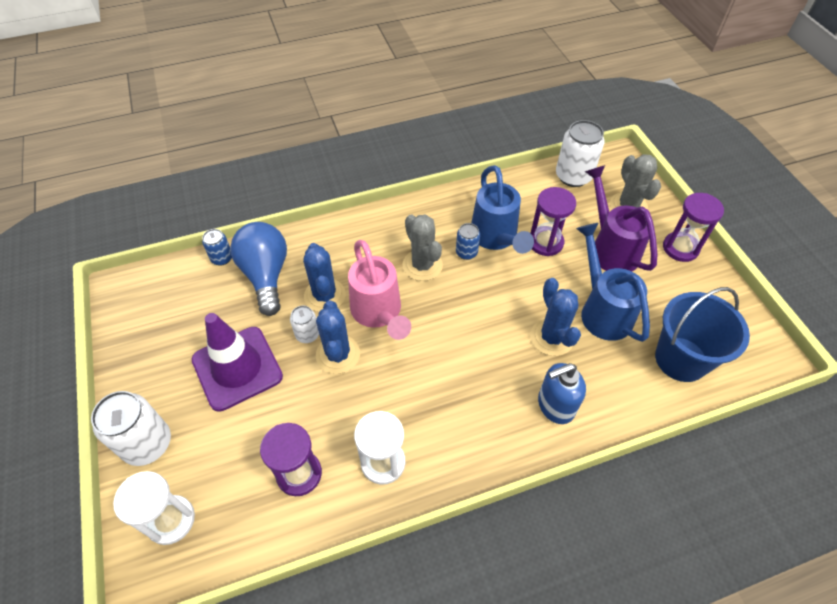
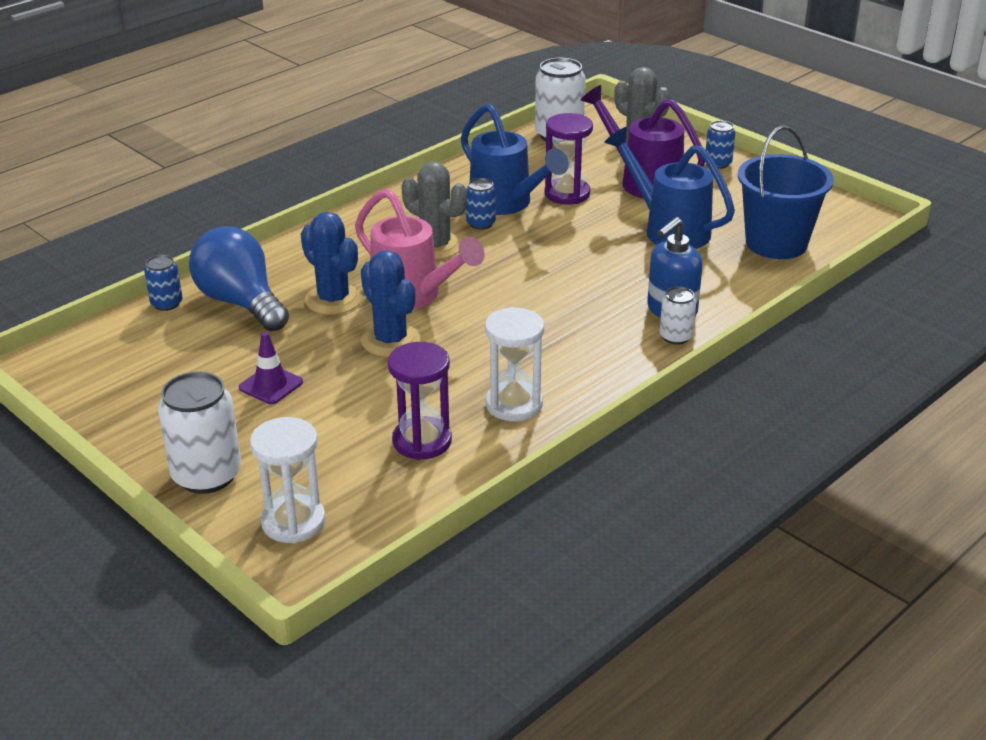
camera: 25 degrees left, 20 degrees down
(237, 368) = (271, 385): purple traffic cone -> purple traffic cone, size x0.48
(307, 334) = (338, 335): white can -> white can (676, 337)
(552, 337) = (629, 263): blue cactus -> none
(680, 248) = (718, 163): purple hourglass -> blue can

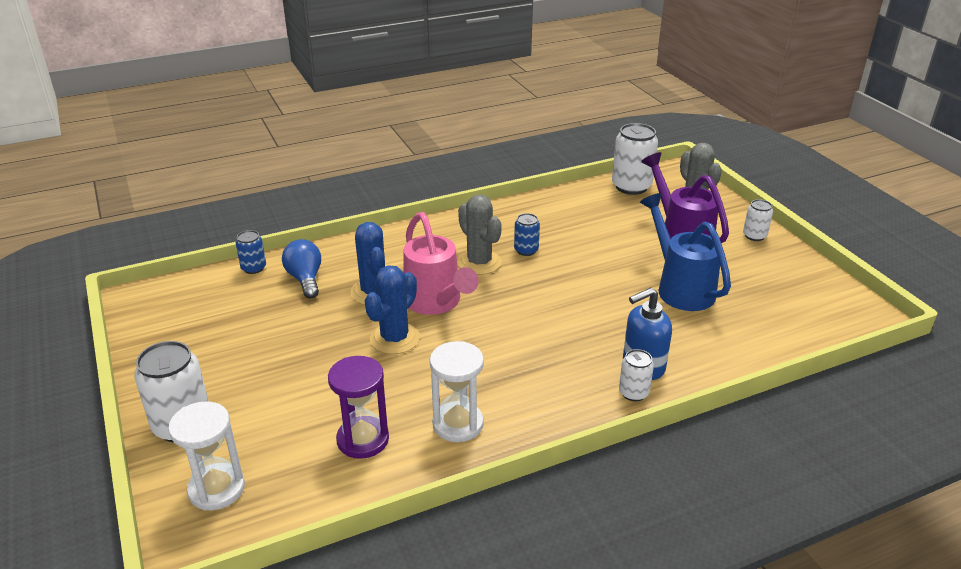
camera: 20 degrees right, 0 degrees up
(241, 302) = (305, 279): blue light bulb -> blue light bulb, size x0.65
(271, 385) = (281, 356): purple traffic cone -> none
(390, 340) = (395, 338): blue cactus -> blue cactus turned 45 degrees clockwise
(506, 204) = (556, 237): blue watering can -> none
(567, 194) = (610, 238): purple hourglass -> none
(718, 163) = (754, 236): blue can -> white can
(776, 243) = (771, 321): blue bucket -> none

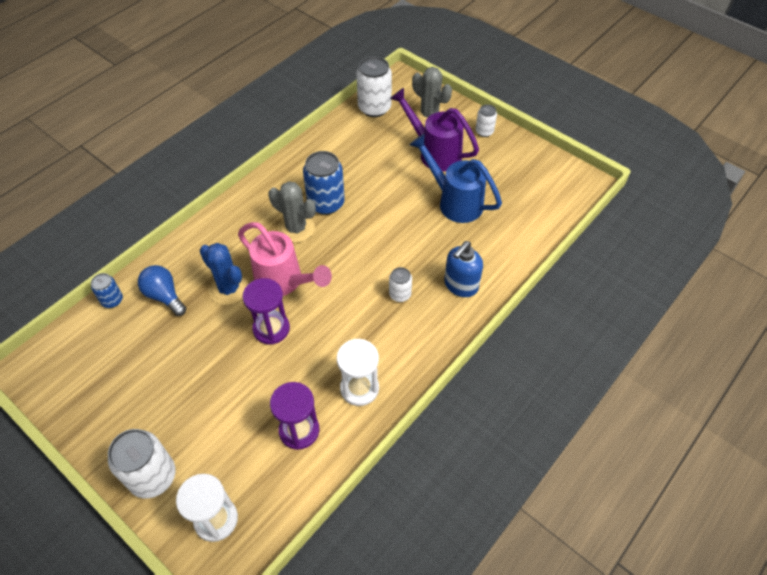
camera: 25 degrees left, 20 degrees up
(395, 338) = (271, 328): blue cactus -> purple hourglass
(526, 250) = (326, 203): blue can -> blue can, size x1.84
(633, 393) = (465, 312): white can -> white can (400, 294)

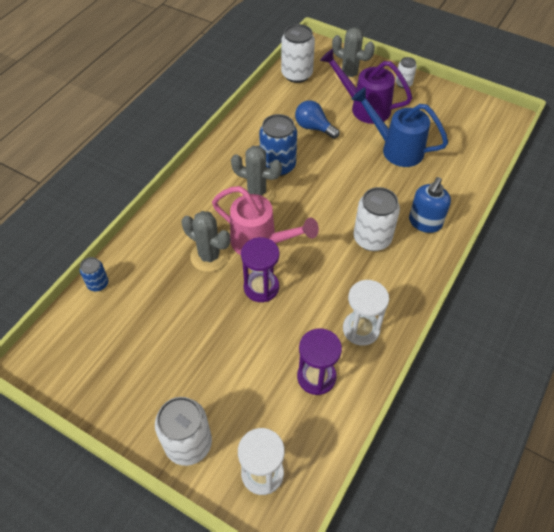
camera: 10 degrees left, 0 degrees up
(164, 296) = (148, 272): blue light bulb -> blue light bulb (314, 127)
(229, 289) = (209, 256): blue cactus -> grey cactus
(400, 294) = (372, 238): white can -> white can, size x1.84

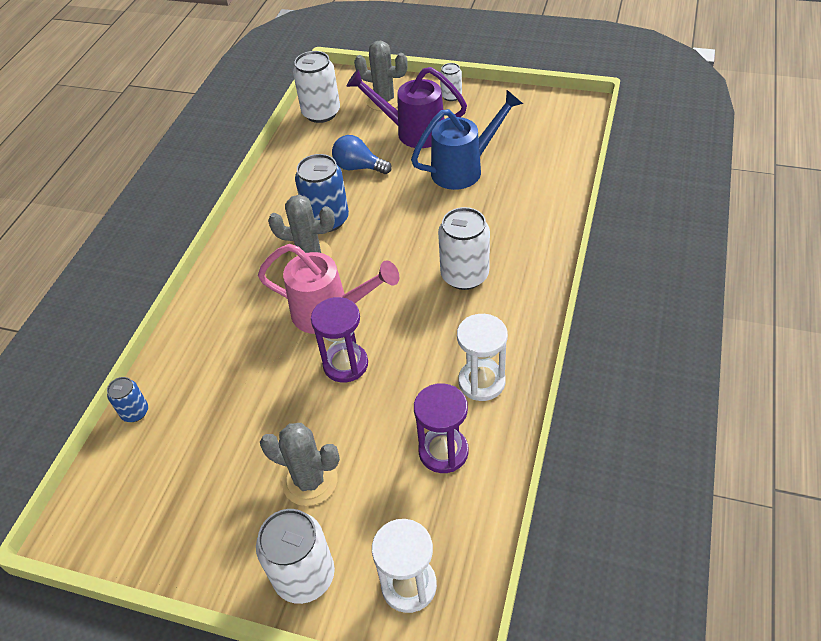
camera: 10 degrees left, 5 degrees down
(209, 256) = (270, 344): grey cactus -> grey cactus (310, 481)
(396, 149) = (464, 169): blue watering can -> blue watering can turned 135 degrees clockwise
(425, 222) = (521, 242): blue soap dispenser -> none

